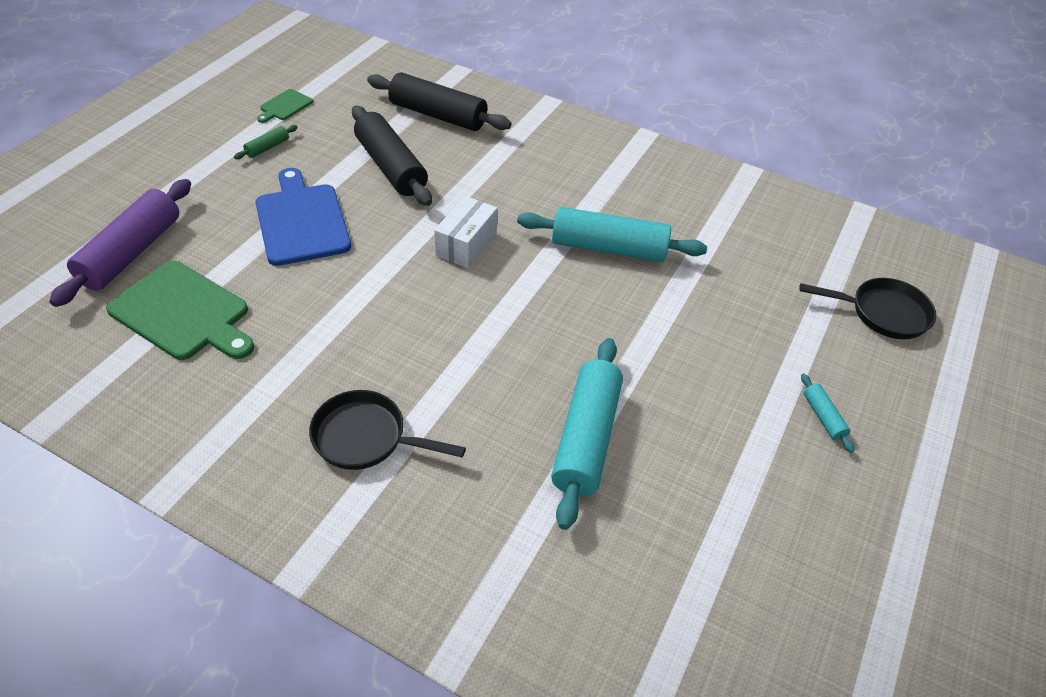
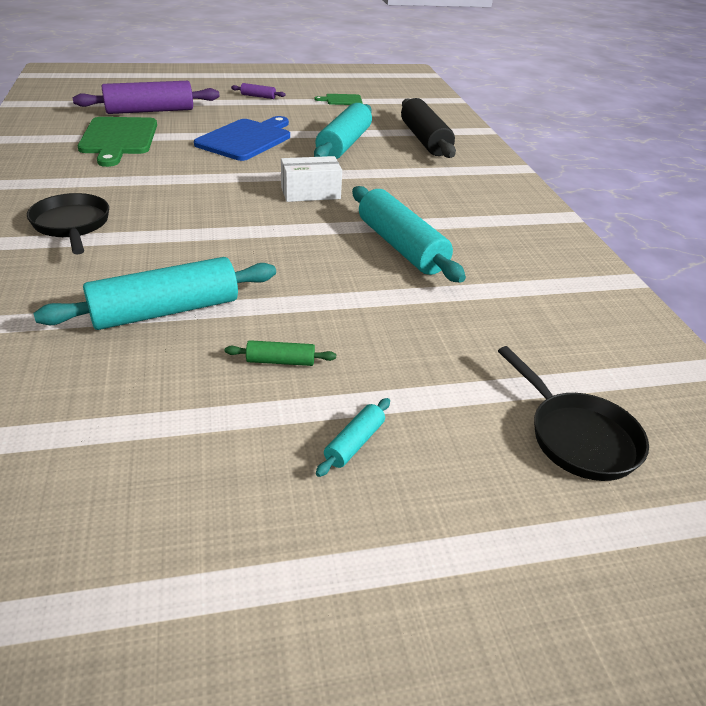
camera: 50 degrees right, 10 degrees down
(198, 154) = (258, 96): none -> purple rolling pin
(267, 148) = (296, 109): green rolling pin -> green rolling pin (280, 361)
(391, 167) = (344, 144): black rolling pin -> turquoise rolling pin

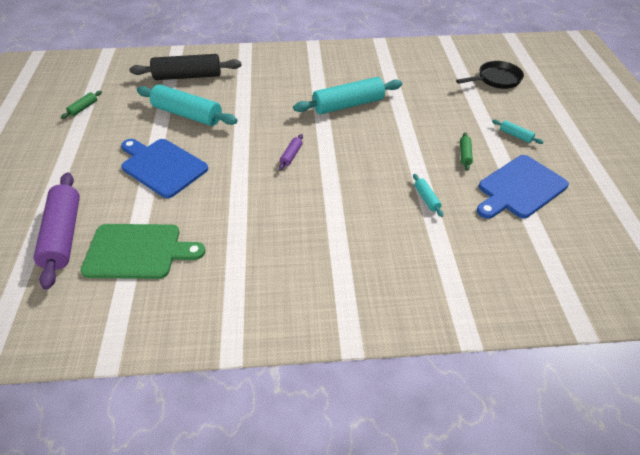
camera: 80 degrees left, 10 degrees up
(72, 225) = (318, 258): black pan -> none
(165, 311) = (426, 198): turquoise rolling pin -> turquoise rolling pin, size x0.44
(178, 426) = (519, 188): none -> blue cutting board
(258, 96) = (51, 158): purple rolling pin -> purple rolling pin (291, 155)
(310, 193) = (272, 135): white box -> none
(341, 100) = (83, 108): green cutting board -> green rolling pin

